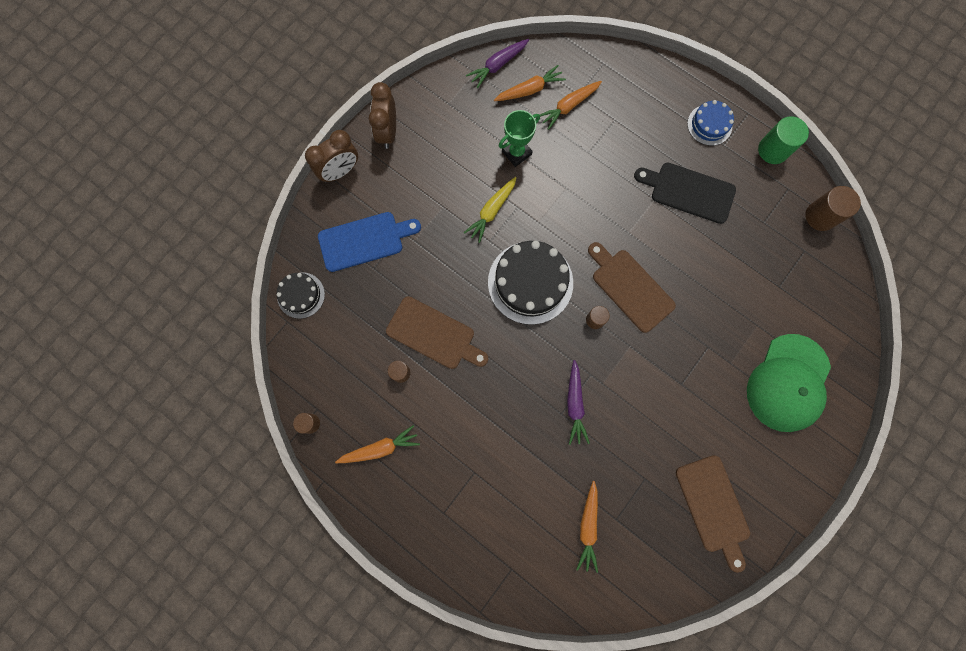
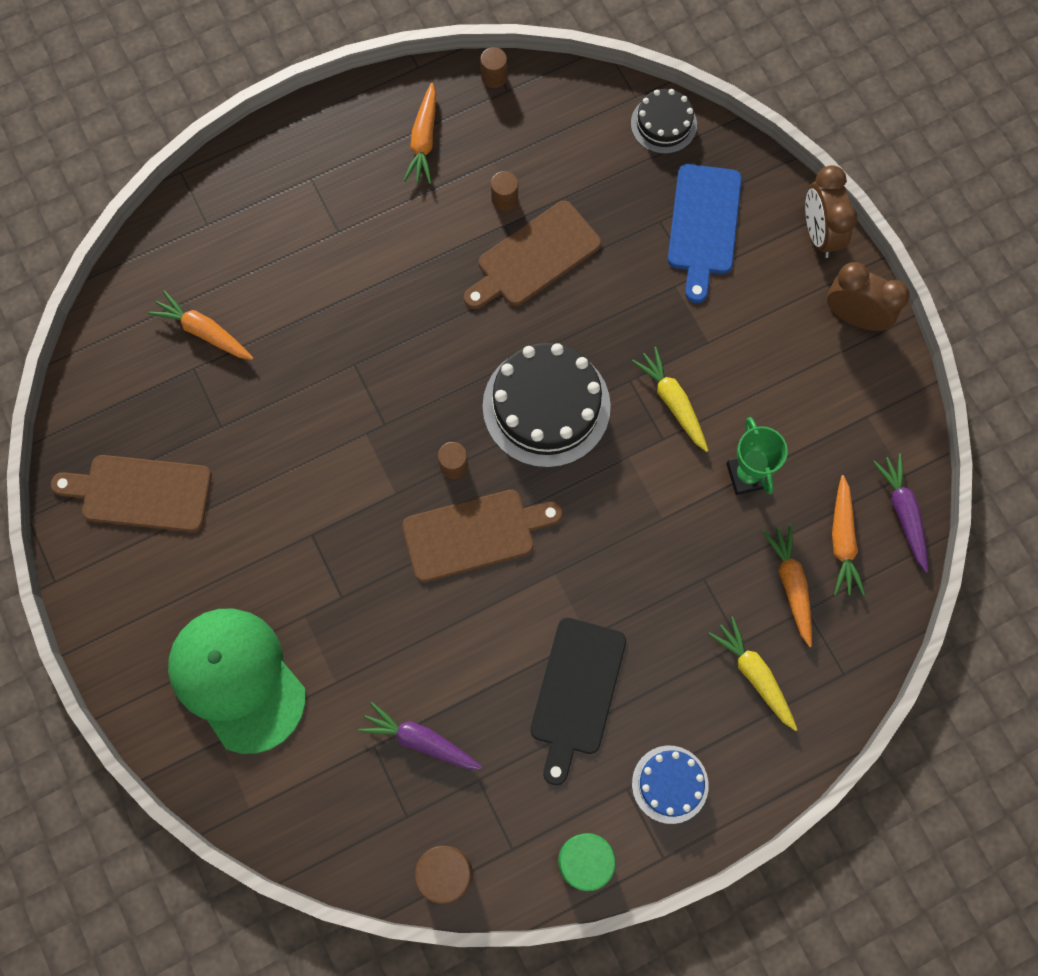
camera: 115 degrees right, 5 degrees down
(574, 404) = (357, 386): purple carrot -> purple carrot (420, 740)
(628, 106) = (754, 674): none -> yellow carrot
(688, 192) = (576, 692): black cutting board -> black cutting board turned 150 degrees clockwise

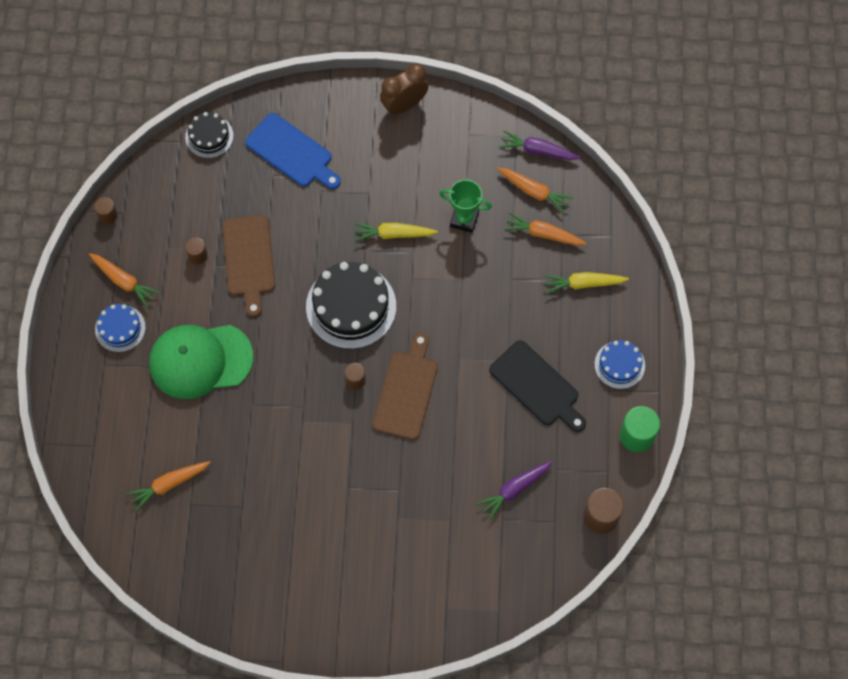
camera: 60 degrees left, 5 degrees down
(140, 493) = (255, 578): brown cutting board -> none
(237, 679) = (414, 578): green cap -> green cap (200, 360)
(364, 170) = (120, 328): none -> blue cake
(819, 233) = (339, 93): brown clock -> none

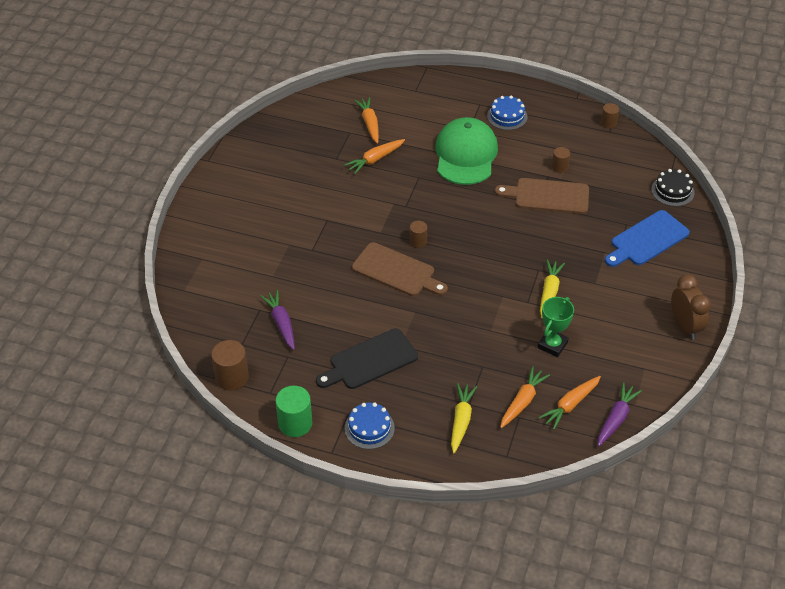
camera: 105 degrees right, 20 degrees down
(124, 281) = (547, 124): orange carrot -> orange carrot (375, 159)
(351, 306) = (486, 251): black cake -> none

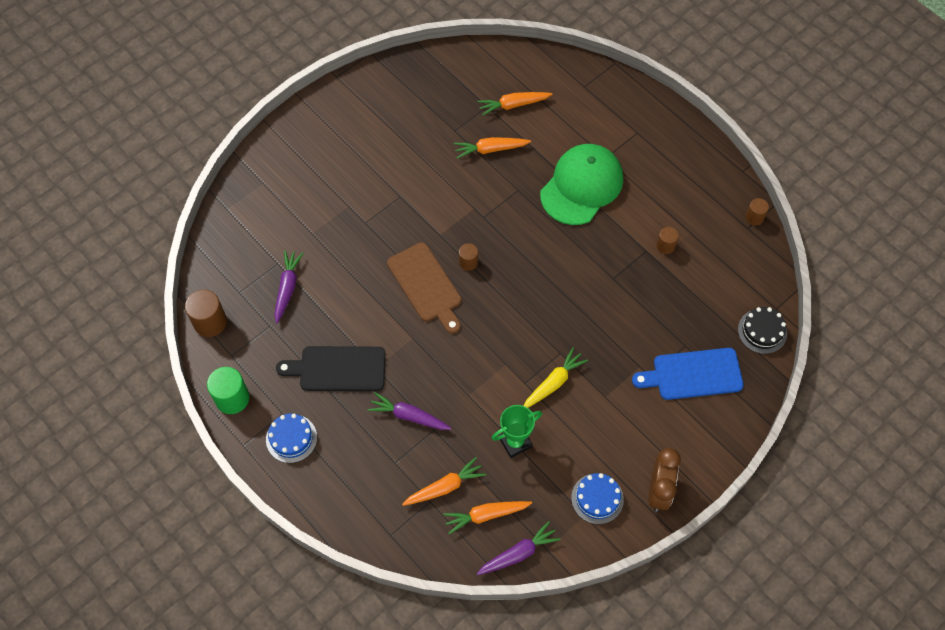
camera: 30 degrees right, 15 degrees up
(369, 123) = (513, 105): orange carrot -> orange carrot turned 120 degrees counterclockwise
(454, 366) = (409, 416): none -> purple carrot
(461, 420) = (376, 476): yellow carrot -> none
(507, 116) = (655, 160): blue cake -> blue cake (597, 498)
(548, 196) = (629, 274): brown cutting board -> none

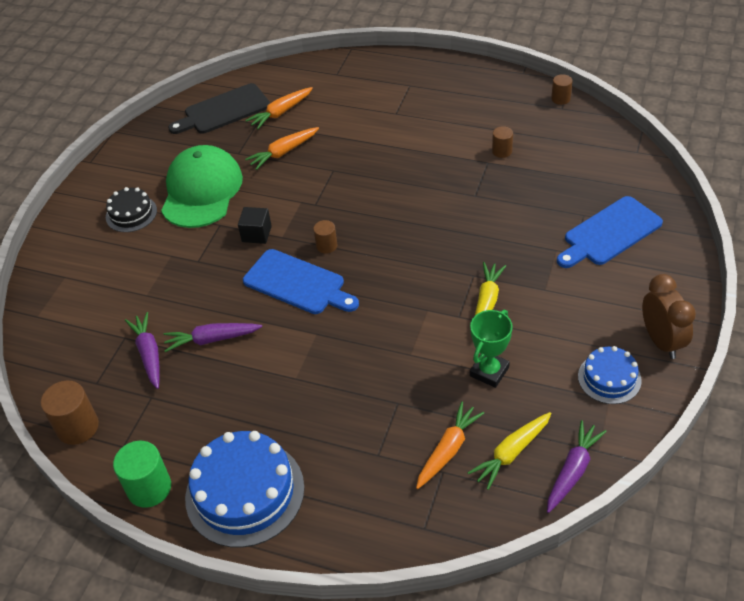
camera: 25 degrees left, 15 degrees down
(291, 438) = (245, 492): blue cake -> blue cake, size x1.81
(338, 369) = (254, 400): black cutting board -> black cutting board (223, 110)
(409, 416) = (361, 404): purple carrot -> purple carrot (212, 339)
(423, 221) = (256, 234): none -> black cube
(426, 285) = (297, 283): brown cutting board -> blue cutting board
(486, 515) = (511, 453): orange carrot -> yellow carrot
(581, 186) = (390, 142): green cap -> green cap (201, 191)
(762, 331) = (640, 173): black cake -> black cake (131, 214)

